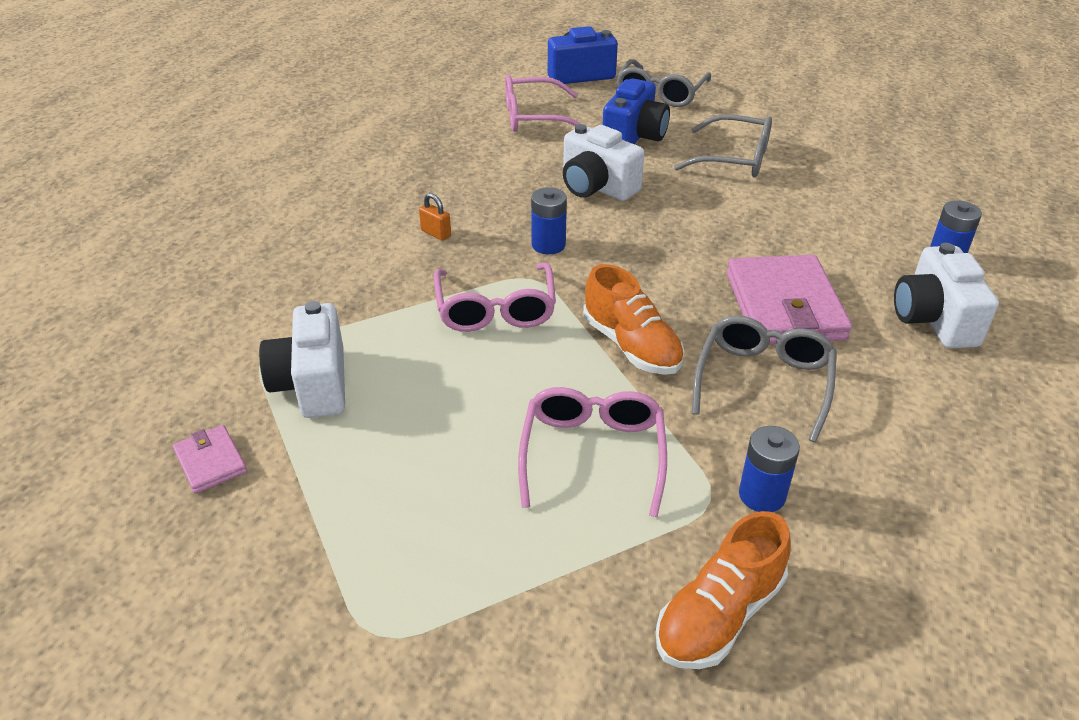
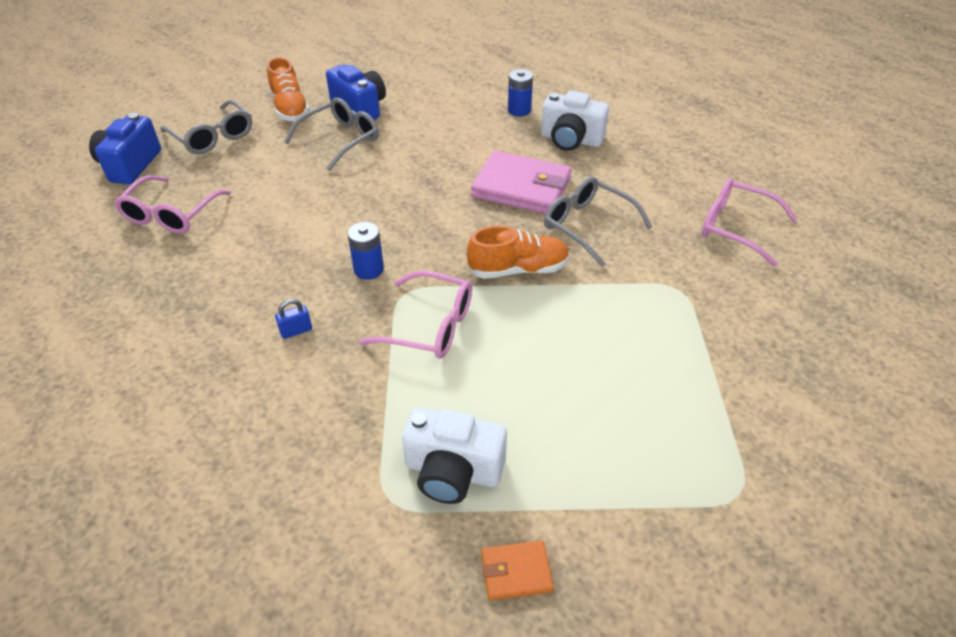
camera: 65 degrees left, 5 degrees up
(211, 462) = (516, 572): pink wallet -> orange wallet
(436, 233) = (296, 331): orange padlock -> blue padlock
(592, 454) = (616, 327): pink glasses -> pink glasses (736, 228)
(596, 187) = (313, 217): white camera -> none
(634, 137) = (261, 173): blue camera -> blue camera (360, 108)
(719, 615) = (767, 320): orange shoe -> orange shoe (290, 108)
(762, 495) = (683, 266): blue battery -> none

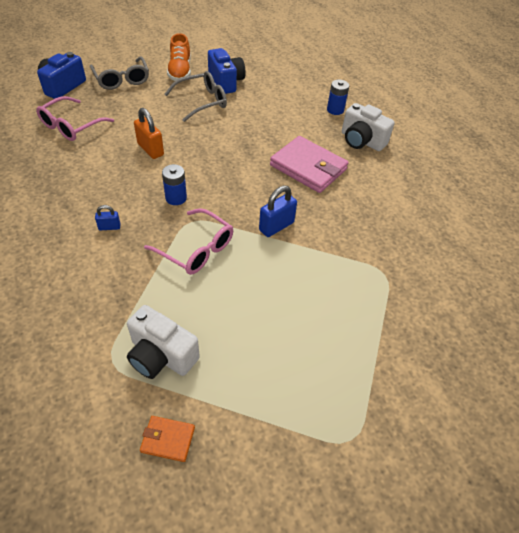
camera: 15 degrees right, 5 degrees up
(301, 217) = (150, 149): none -> orange padlock
(518, 269) = (276, 226): orange shoe -> blue padlock
(587, 226) = (341, 208): grey glasses -> none
(736, 228) = (452, 240): pink glasses -> none

